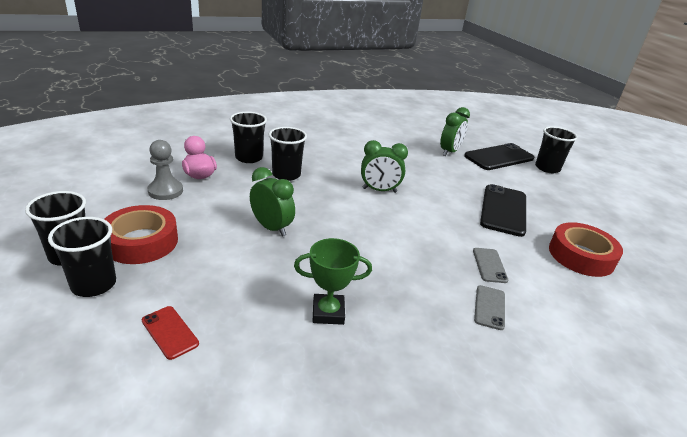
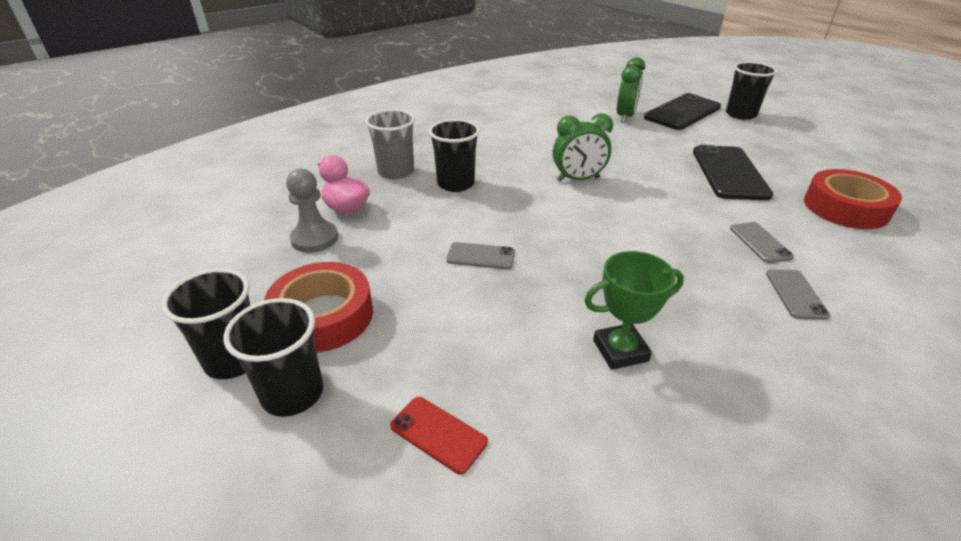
camera: 10 degrees left, 5 degrees up
(249, 158) = (396, 172): black cup -> grey cup
(271, 228) = (481, 256): green clock -> grey phone

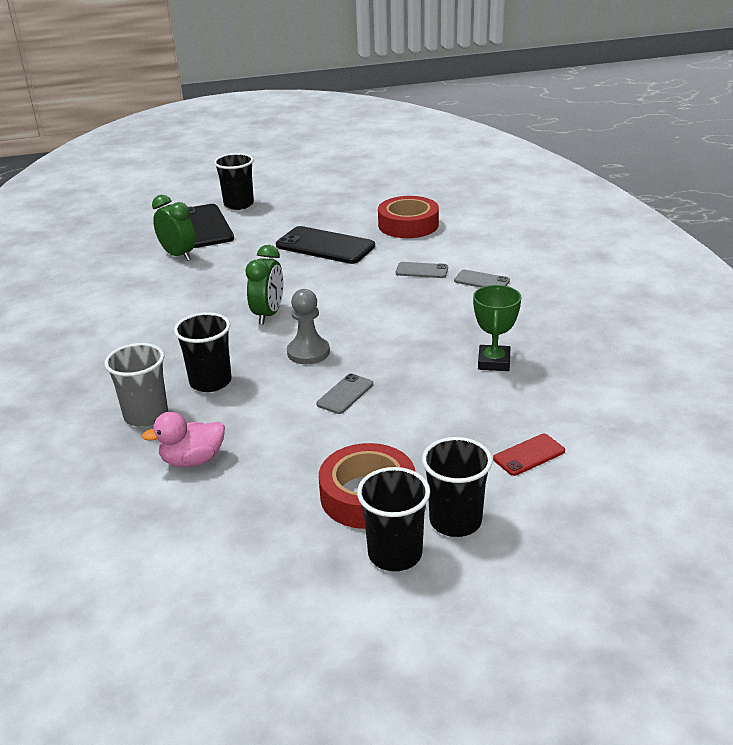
camera: 65 degrees left, 5 degrees down
(314, 238) = (236, 489): grey pawn -> grey pawn (308, 352)

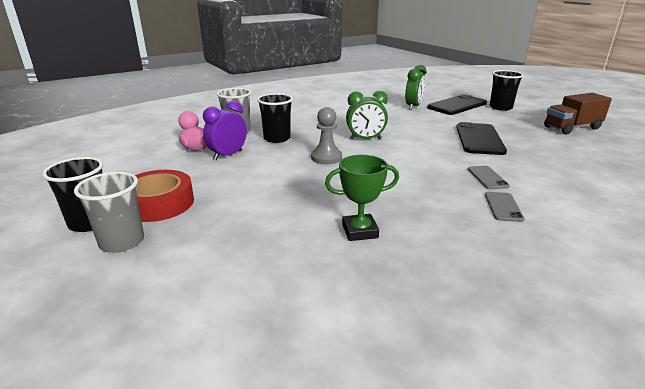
camera: 70 degrees right, 5 degrees down
(243, 430) = (228, 155): none -> purple clock
(334, 191) = (572, 128): none -> brown truck
(345, 394) = (279, 177): grey phone -> none
(408, 225) = (561, 161): red tape -> none
(455, 521) = (122, 242): black cup -> grey cup
(529, 455) = (213, 268): red phone -> none

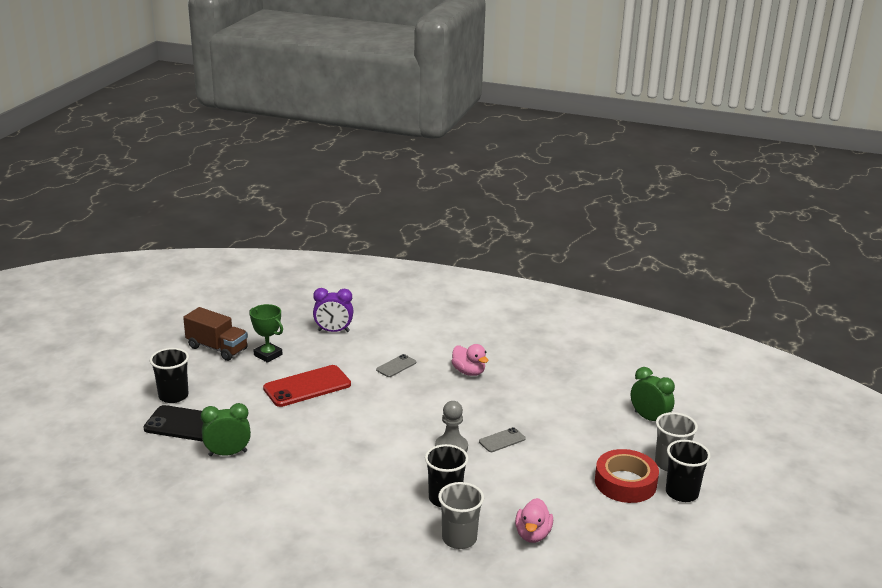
camera: 130 degrees left, 0 degrees up
(228, 155) = (518, 504): purple clock -> purple clock (333, 331)
(360, 231) = (536, 389): green trophy -> green trophy (268, 355)
(365, 139) = (380, 445): green clock -> green clock (649, 418)
(441, 208) = (469, 372): none -> pink duck
(479, 139) = (307, 386): black phone -> red phone
(503, 207) = (437, 352): grey phone -> grey phone (502, 440)

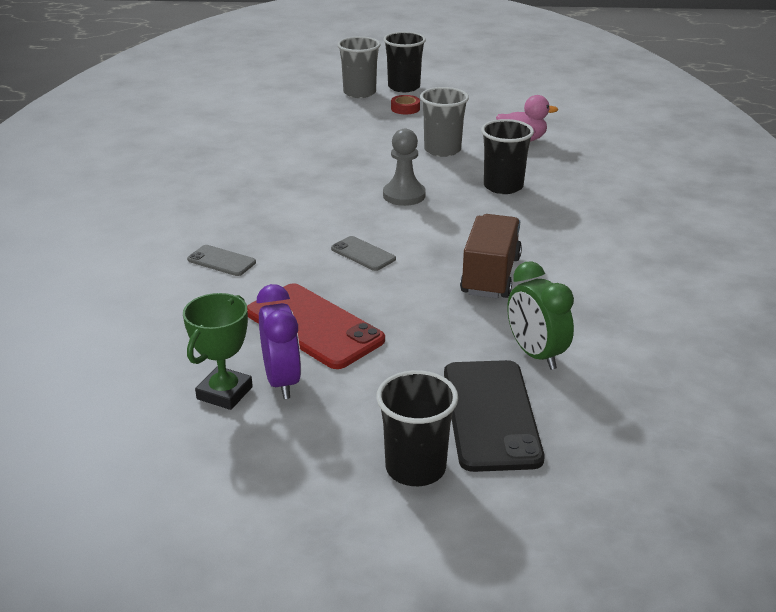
camera: 105 degrees left, 5 degrees up
(217, 348) = (217, 467): brown truck -> brown truck (490, 276)
(333, 331) = (117, 340): purple clock -> purple clock (282, 381)
(459, 539) = (561, 171): grey cup -> grey cup (442, 150)
(469, 372) = (219, 206): pink duck -> none
(502, 440) = (369, 169): grey phone -> grey phone (363, 254)
(625, 483) = (405, 108): red tape -> red tape, size x0.45
(649, 418) = (281, 104): green clock -> none

